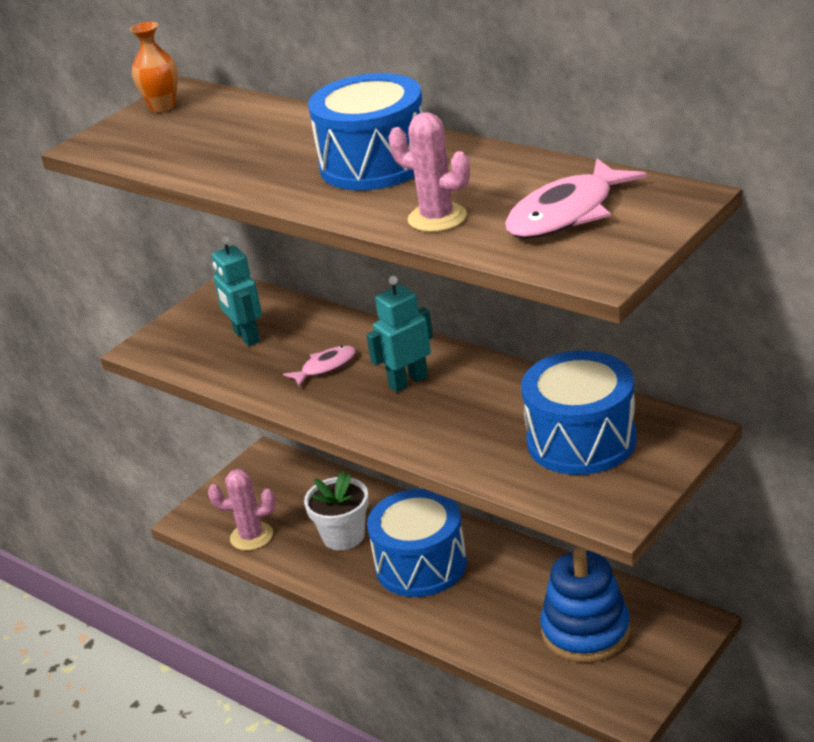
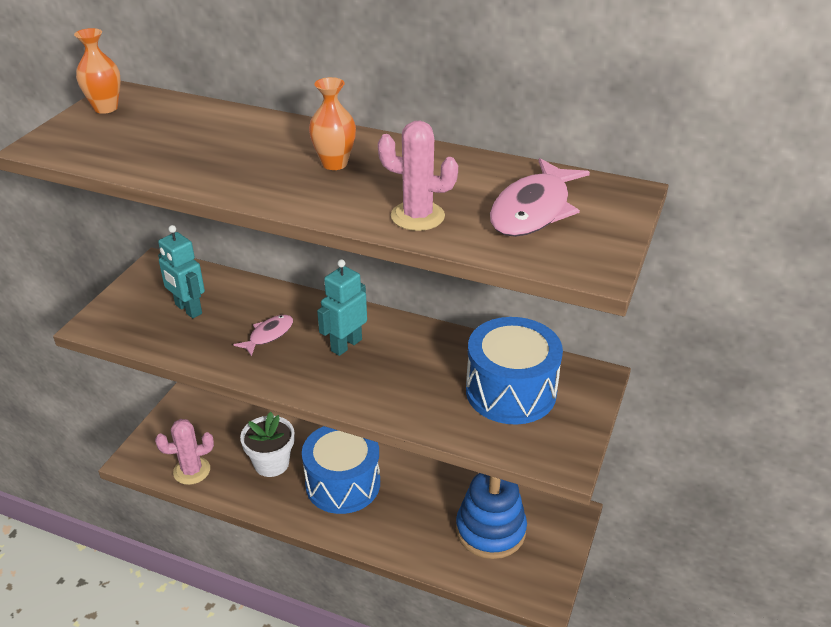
camera: 20 degrees left, 5 degrees up
(374, 164) = (334, 163): blue drum -> orange vase

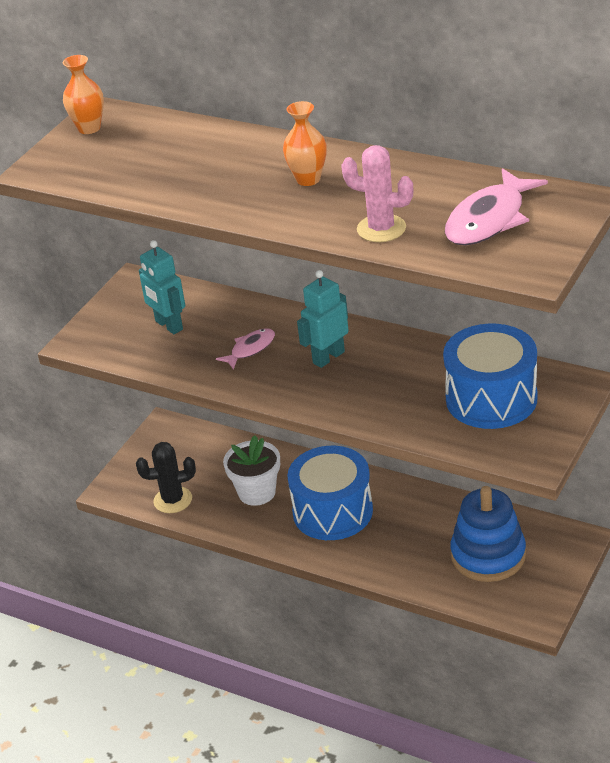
camera: 10 degrees right, 0 degrees up
(192, 471) = (173, 500): pink cactus -> black cactus

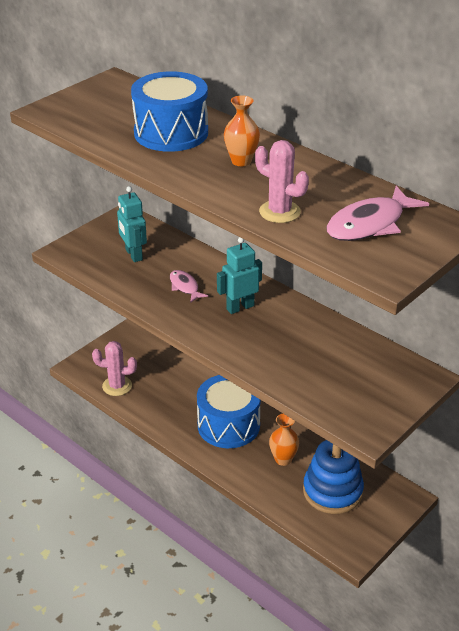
camera: 10 degrees right, 0 degrees up
(89, 128) = (99, 89): orange vase -> orange vase (283, 459)
(173, 500) = (117, 386): black cactus -> pink cactus
(250, 349) = (185, 287): pink fish -> pink fish turned 90 degrees counterclockwise
(257, 492) = (179, 396): white flower pot -> none
(491, 399) = (352, 371): blue drum -> blue drum (171, 133)

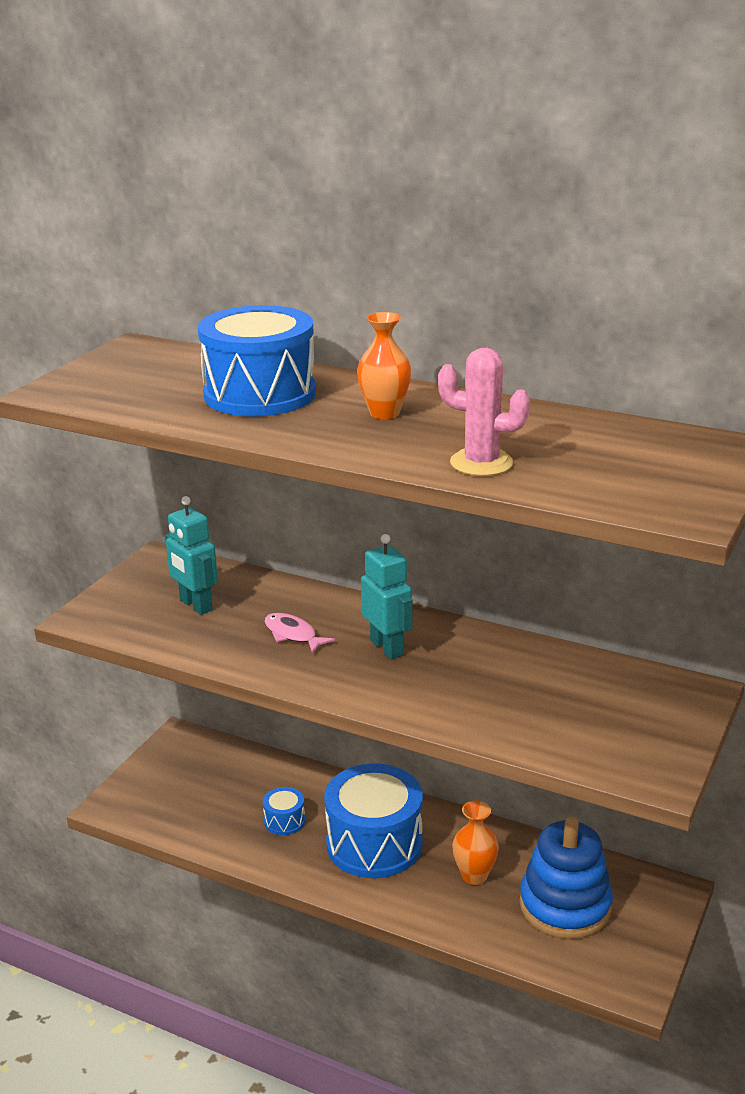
camera: 15 degrees left, 10 degrees down
(117, 386) = (183, 821): pink cactus -> none
(178, 398) = (284, 821): none -> blue drum
(240, 307) = (387, 648): turquoise robot -> turquoise robot turned 105 degrees clockwise
(369, 224) = (618, 460): pink fish -> none

